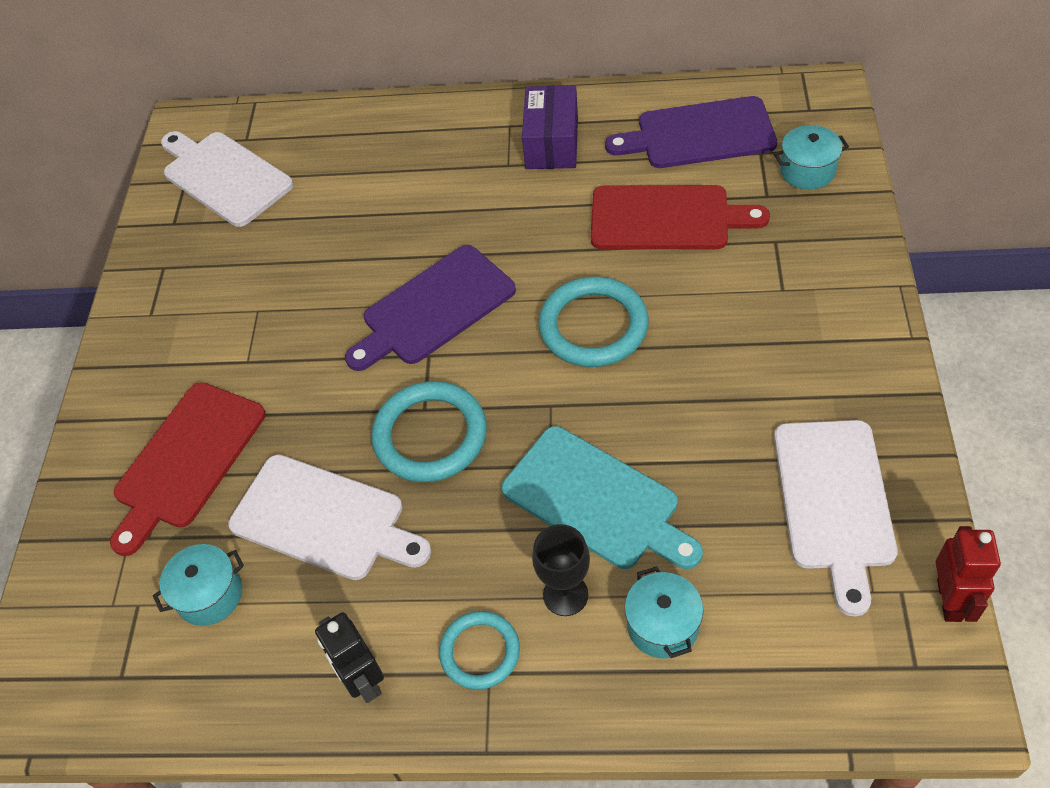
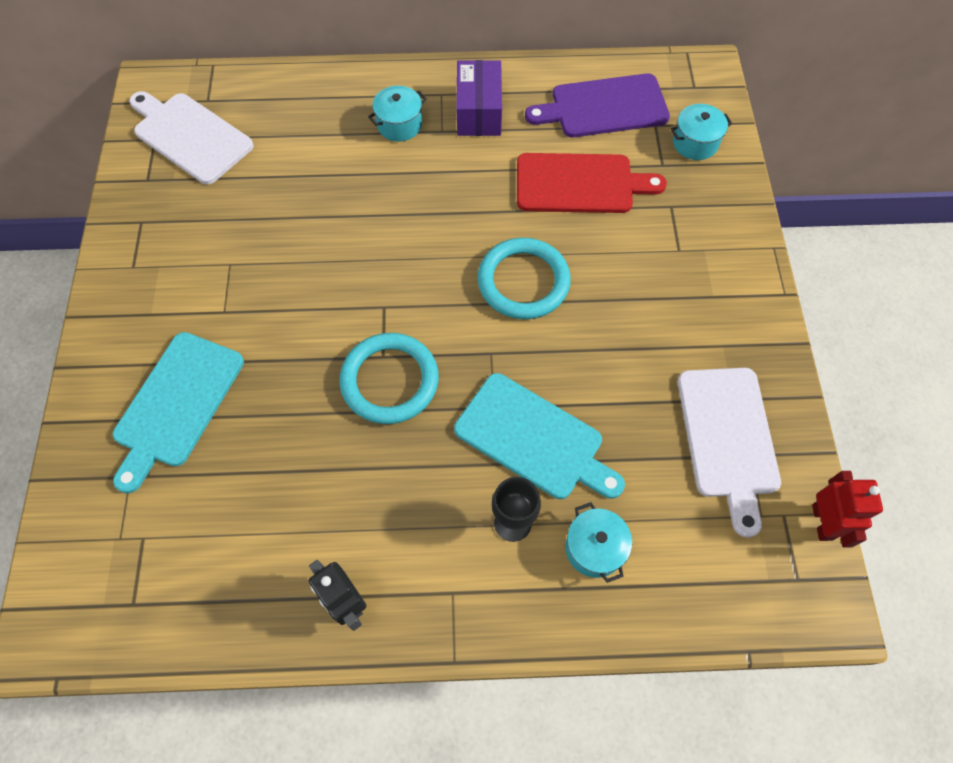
camera: 10 degrees left, 10 degrees up
(187, 460) = (176, 404): red cutting board -> turquoise cutting board
(210, 595) = (206, 528): turquoise pot -> turquoise pot (399, 125)
(323, 519) = (302, 458): white cutting board -> none
(434, 308) = (386, 264): purple cutting board -> none
(480, 652) = (444, 574): turquoise ring -> none

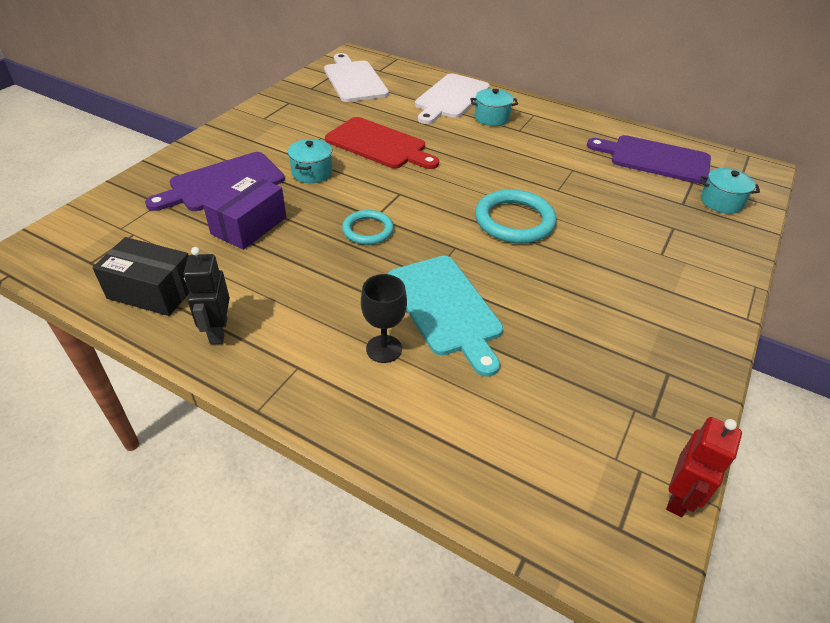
camera: 30 degrees right, 20 degrees down
(176, 404) = (222, 183): turquoise cutting board -> purple cutting board
(236, 598) = (152, 291): none -> black box
(390, 381) = (368, 230): turquoise ring -> turquoise ring, size x0.62
(479, 111) = (554, 130): purple box -> purple box (249, 225)
(580, 184) = (603, 189): red cutting board -> red cutting board (379, 144)
(594, 548) = (437, 399): turquoise pot -> turquoise pot (312, 172)
(728, 438) = (621, 387): white cutting board -> white cutting board (450, 98)

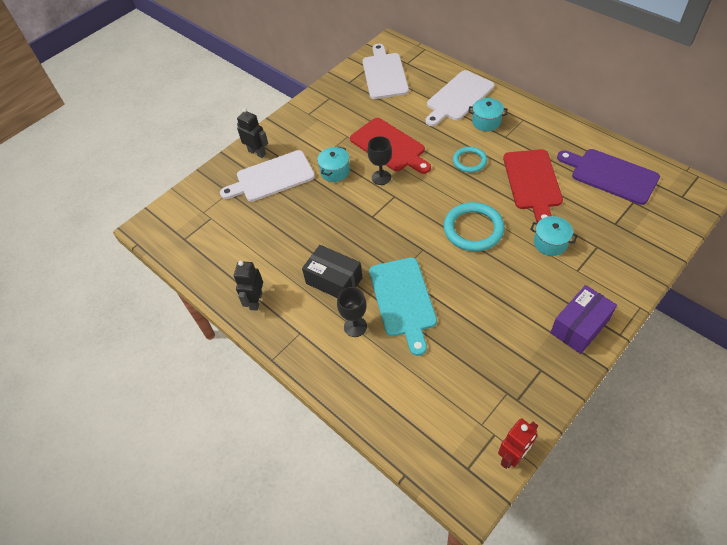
camera: 20 degrees right, 10 degrees up
(152, 291) = (219, 266): black box -> black box (334, 280)
(197, 158) = (257, 152): none -> black robot
(222, 183) = (272, 177): purple cutting board -> white cutting board
(249, 225) = (285, 217): purple box -> purple box (579, 326)
(368, 230) = (364, 228): turquoise ring -> turquoise ring (469, 161)
(376, 175) = (381, 177): none -> black goblet
(568, 170) = (532, 182): none -> red cutting board
(721, 202) = (649, 225): turquoise pot -> turquoise pot (550, 243)

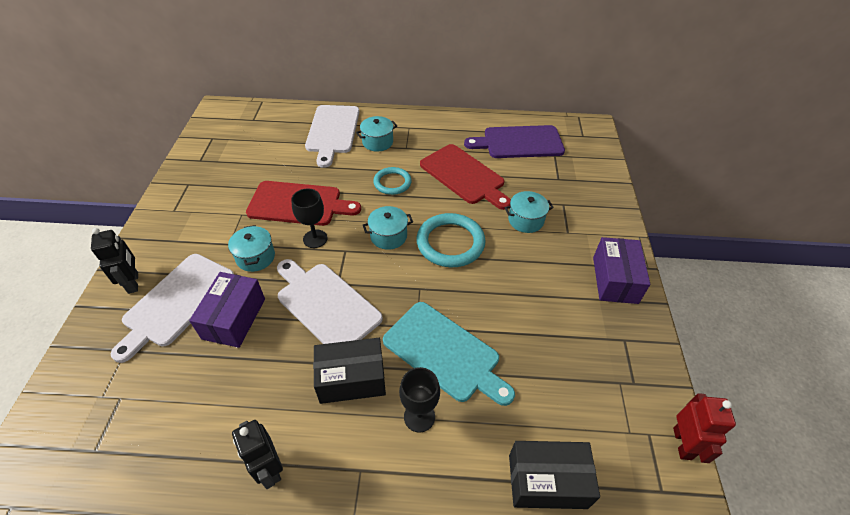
camera: 45 degrees left, 5 degrees down
(257, 152) = (133, 282): black robot -> black robot turned 75 degrees clockwise
(295, 205) = (234, 318): none -> purple box
(384, 74) = (236, 138): white cutting board -> white cutting board (326, 304)
(399, 411) = (547, 481): none -> black box
(432, 201) = (388, 236): none -> turquoise pot

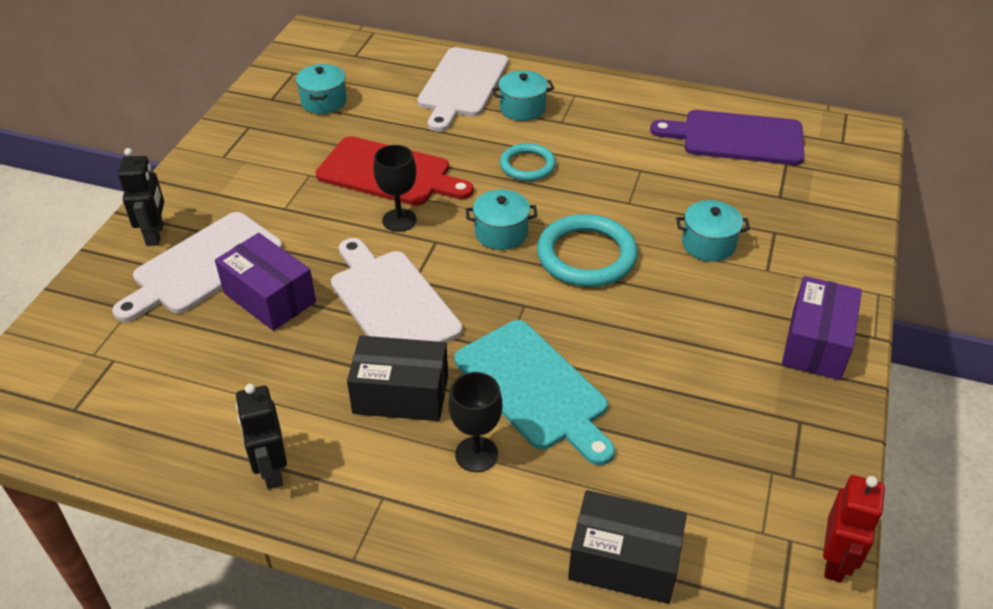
camera: 15 degrees right, 5 degrees down
(234, 318) = (269, 297): purple box -> purple box turned 75 degrees counterclockwise
(255, 257) = (314, 230): turquoise pot -> turquoise pot (323, 102)
(464, 176) = (636, 171): red cutting board -> none

